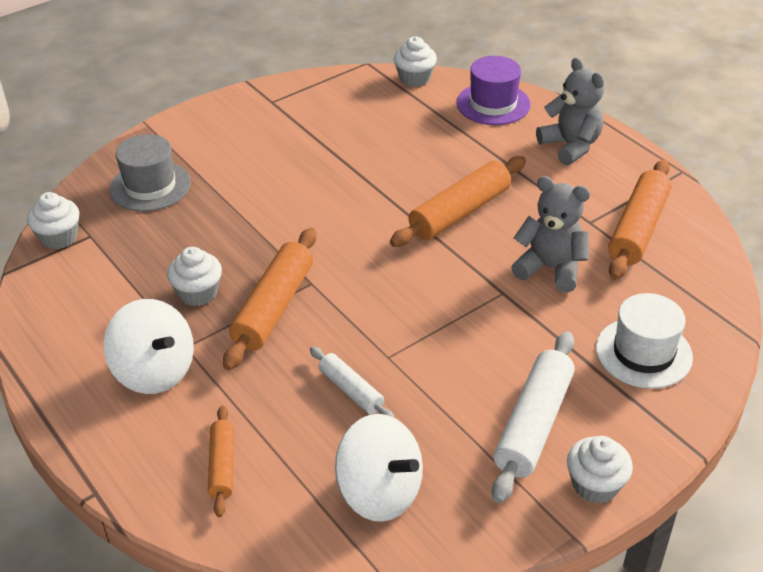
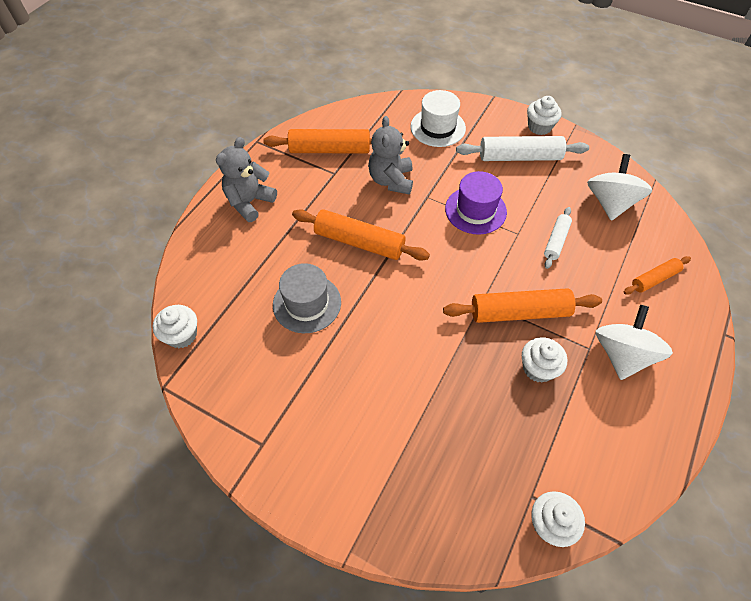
camera: 115 degrees left, 15 degrees up
(150, 186) = (441, 484): grey hat -> grey hat (307, 303)
(493, 104) = (206, 264): purple hat -> purple hat (475, 210)

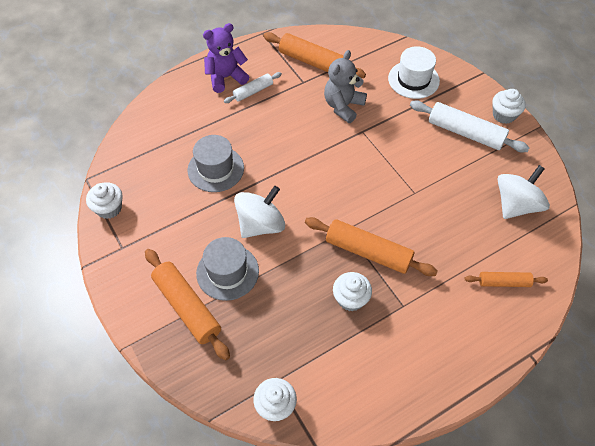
camera: 30 degrees right, 0 degrees up
(182, 335) = (119, 150): white cupcake -> white cupcake (109, 208)
(249, 202) = (226, 77): grey teddy bear -> purple teddy bear
(359, 242) = (284, 142): orange rolling pin -> orange rolling pin (187, 307)
(398, 408) = (227, 272): none -> grey hat
(475, 210) = (394, 159): purple hat -> none
(556, 241) = (442, 213): white rolling pin -> white rolling pin (253, 91)
(622, 355) = (426, 324): white spinning top -> white spinning top (261, 224)

